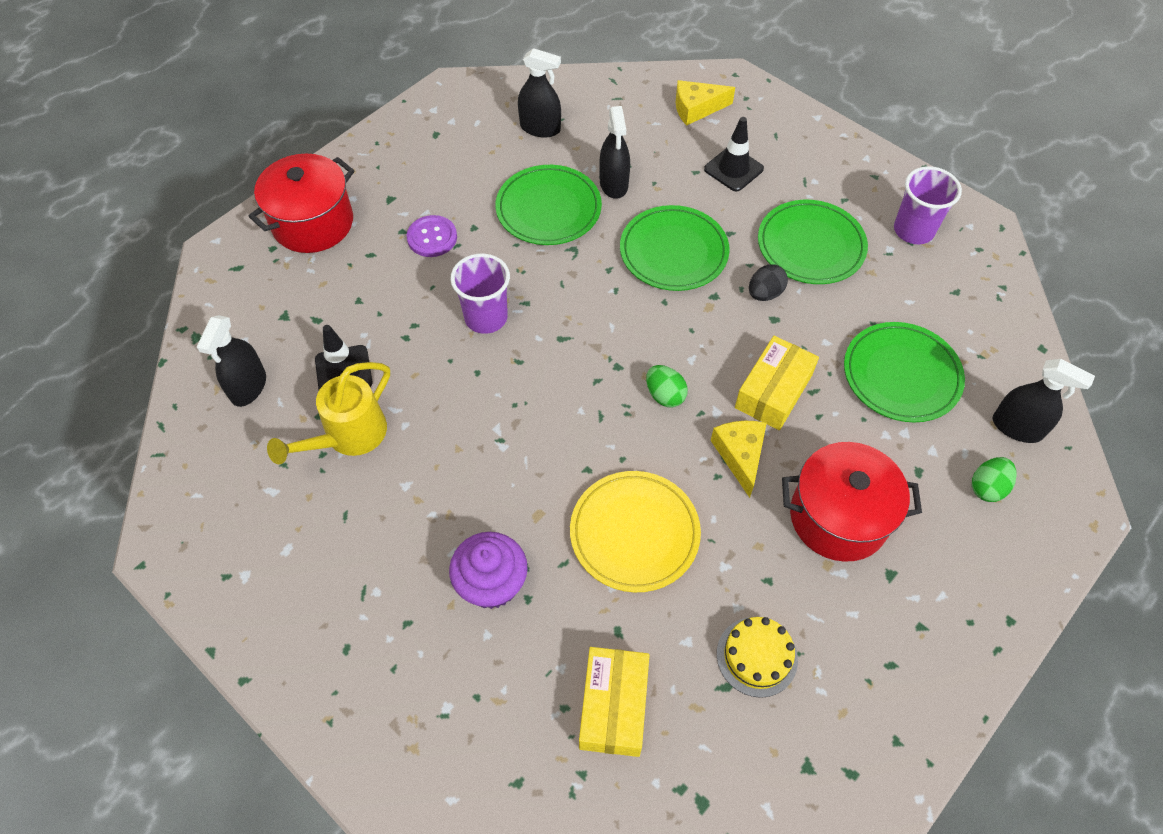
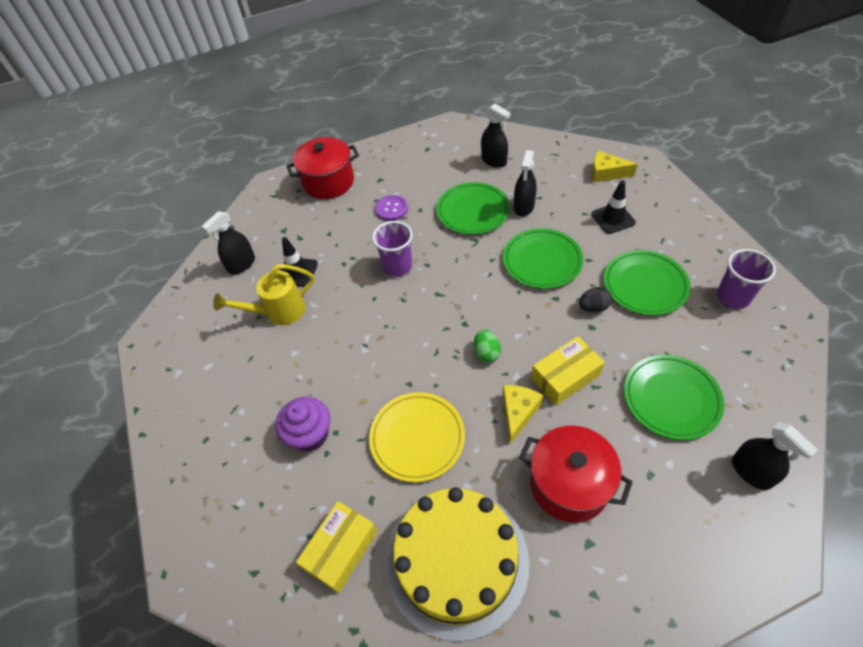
camera: 30 degrees right, 5 degrees down
(757, 656) = (456, 560): yellow cake -> yellow cake, size x2.28
(987, 487) = (702, 509): green egg -> none

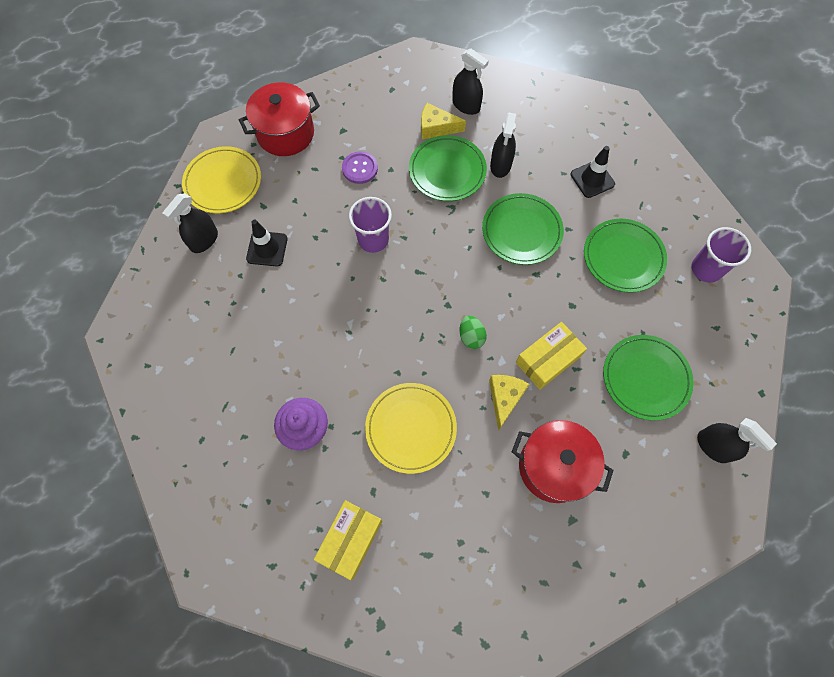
camera: 10 degrees left, 15 degrees up
(267, 219) = (223, 182): none -> yellow plate
(278, 311) = (254, 296): yellow watering can -> none
(456, 560) = (456, 542): yellow cake -> none
(593, 307) = (573, 284): black egg -> none
(606, 173) = (585, 122): yellow cheese -> yellow cheese (436, 127)

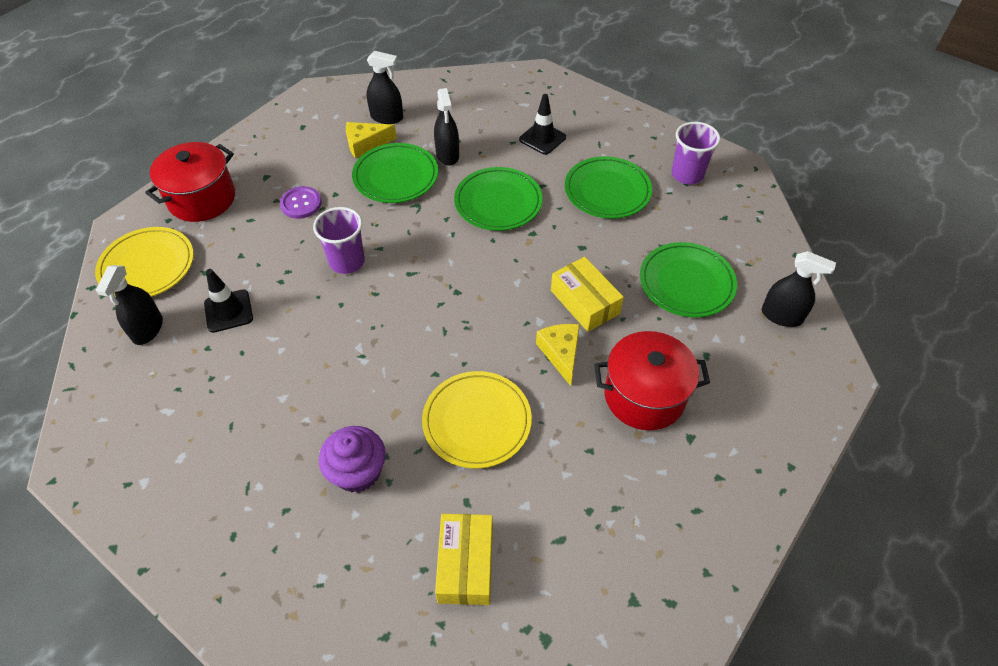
camera: 25 degrees left, 15 degrees down
(471, 337) = (496, 311): green egg -> none
(548, 359) = (584, 302): yellow box -> yellow box turned 60 degrees counterclockwise

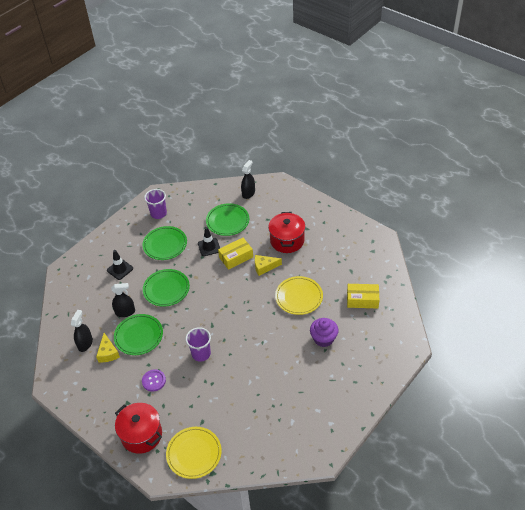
camera: 85 degrees left, 5 degrees down
(148, 329) = (240, 442): black spray bottle -> none
(228, 311) = (230, 405): black traffic cone -> black traffic cone (209, 247)

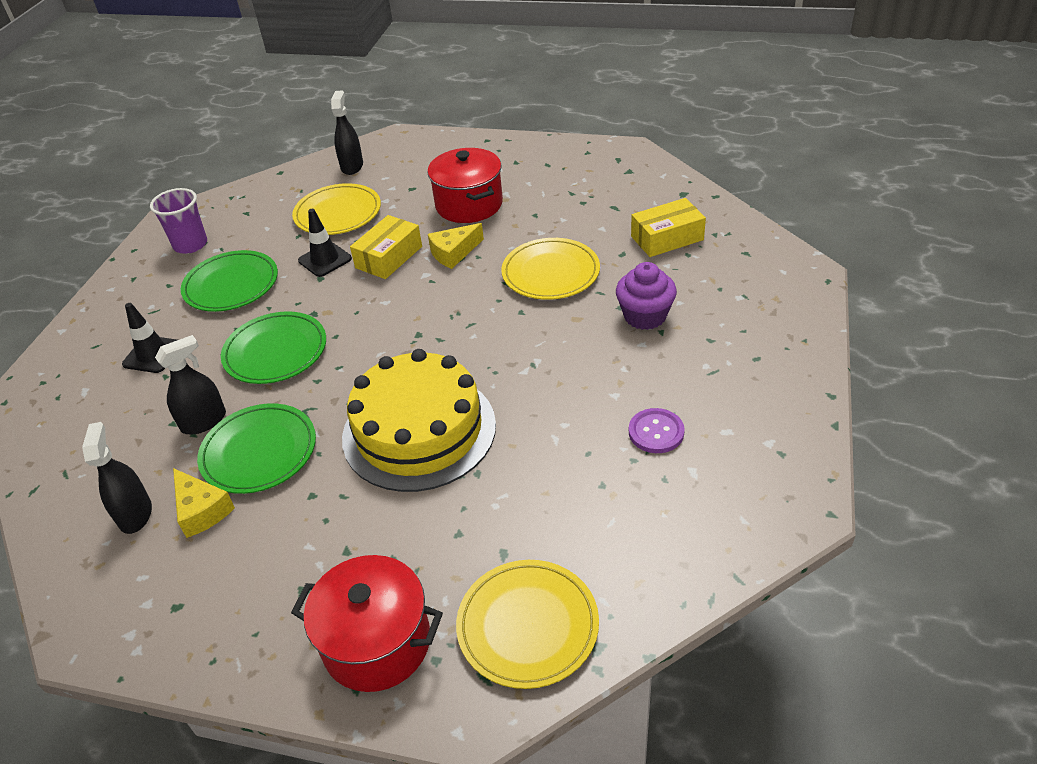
camera: 25 degrees left, 5 degrees down
(154, 381) = (342, 521): purple button -> purple button (656, 432)
(201, 354) = (419, 430): purple cup -> yellow cake
(227, 221) = (338, 213): green plate -> yellow plate

